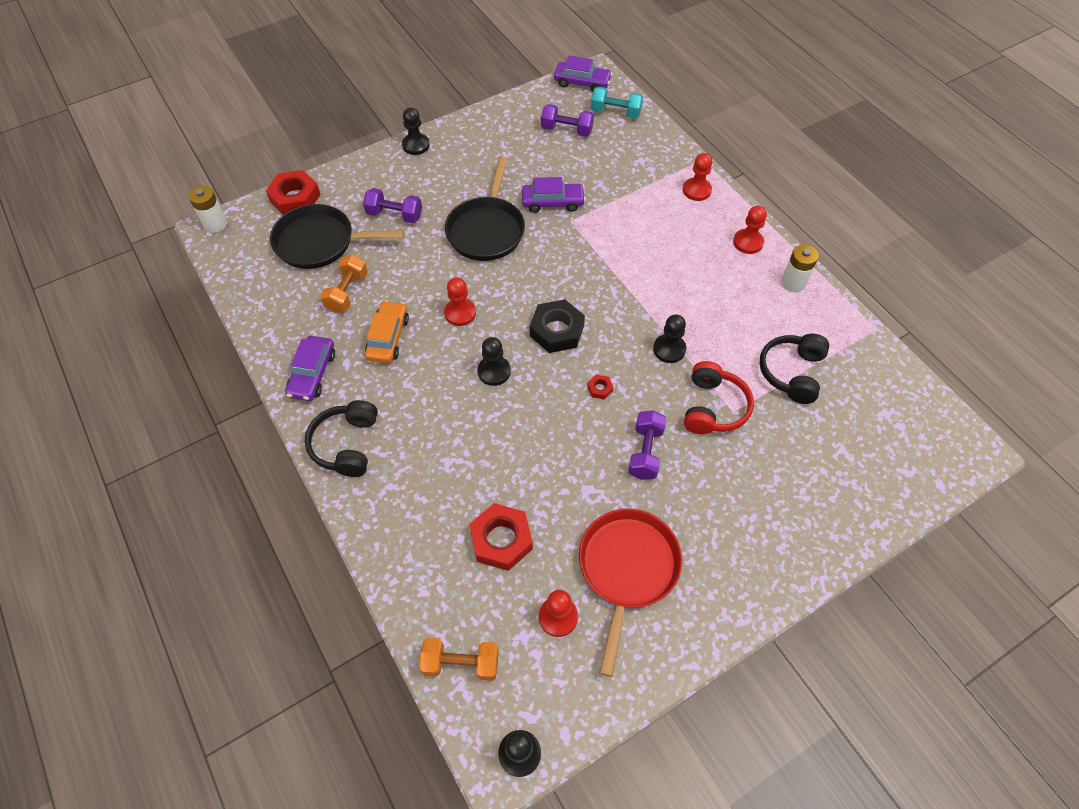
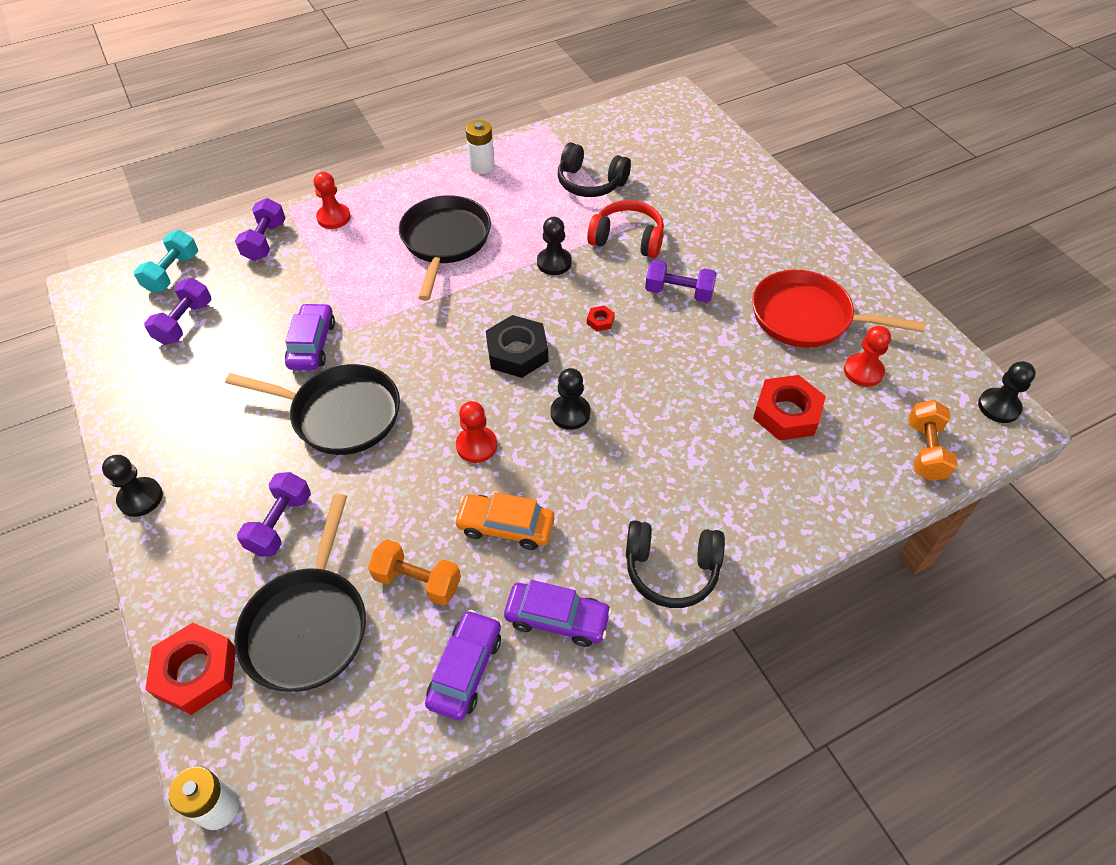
camera: 85 degrees left, 5 degrees down
(582, 82) = (97, 301): purple car -> purple car (465, 669)
(659, 155) = (265, 241): none -> purple dumbbell
(682, 267) = (445, 241): none -> black pan
(748, 242) = (421, 189): red pawn -> none

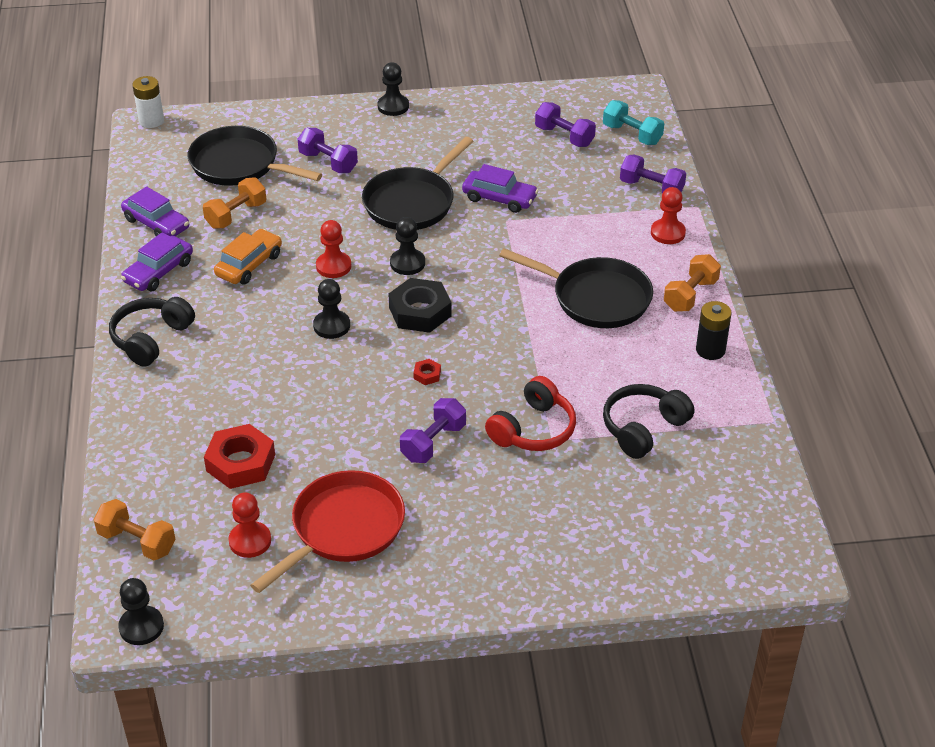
camera: 110 degrees right, 10 degrees down
(196, 672) = (241, 119): red nut -> none
(417, 189) = (690, 295): none -> orange dumbbell
(482, 166) = (710, 350): white battery -> black battery
(554, 262) = (525, 365): black pawn -> black pawn (407, 263)

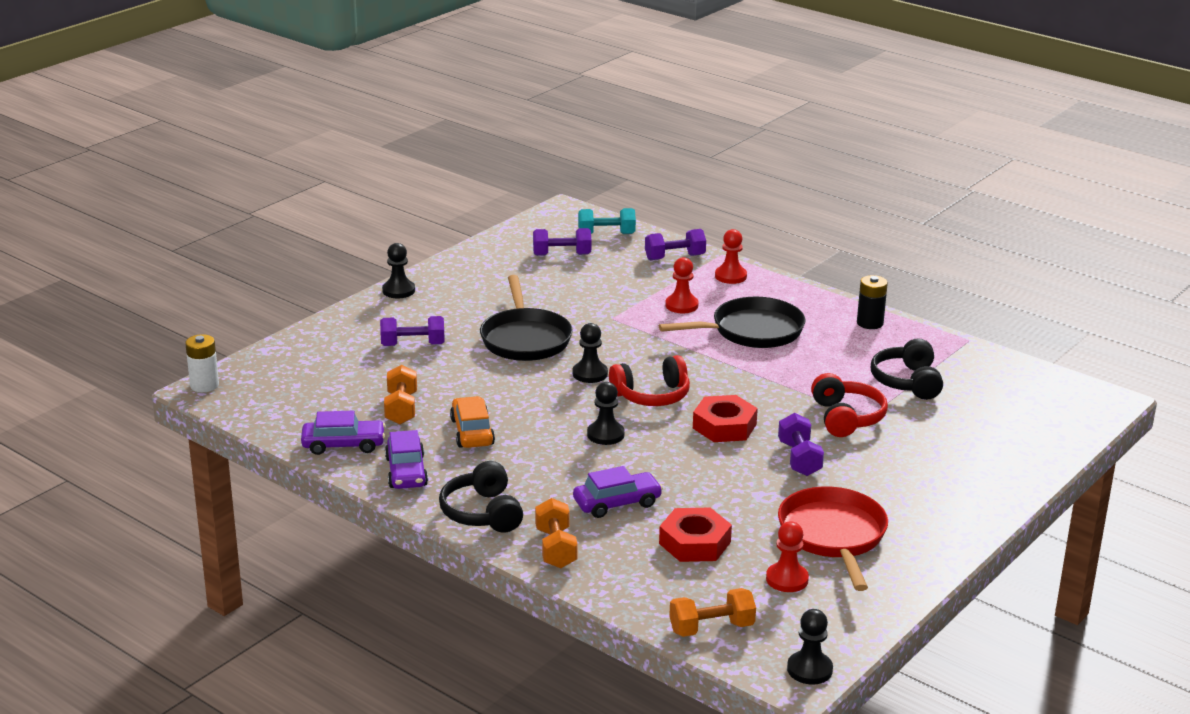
camera: 45 degrees left, 15 degrees down
(239, 165) = (341, 378): black pan -> none
(333, 266) = (539, 401): red pawn -> red pawn (681, 305)
(420, 312) = (652, 395): black nut -> red headphones
(427, 375) = (724, 426): red nut -> red nut, size x2.26
(499, 198) = (583, 308): purple car -> purple car (617, 503)
(690, 295) = (806, 301): orange dumbbell -> orange dumbbell (555, 548)

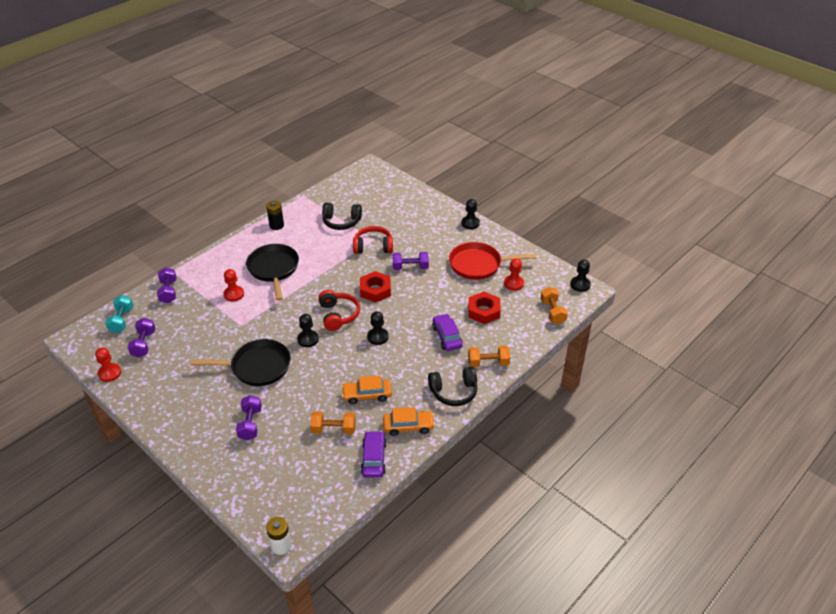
camera: 85 degrees left, 15 degrees up
(398, 290) = (167, 432): black pawn -> black pawn (470, 223)
(406, 472) = (408, 426): purple car -> orange car
(730, 276) = (203, 270): red pawn -> red pawn (109, 373)

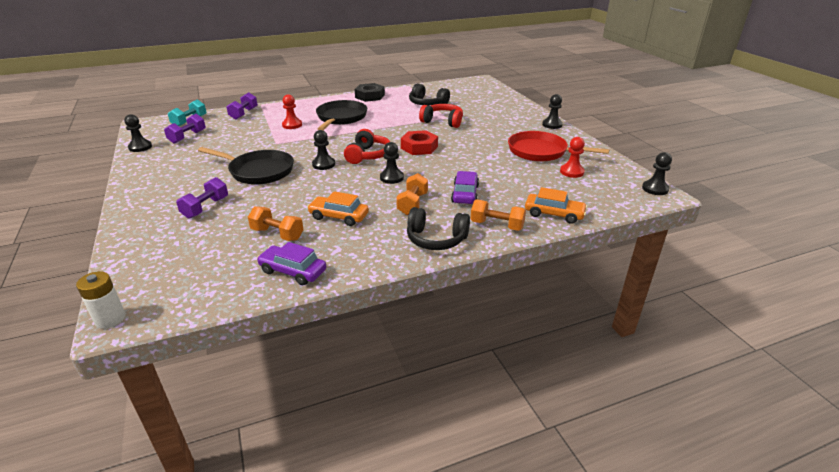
camera: 25 degrees right, 10 degrees down
(109, 373) = (140, 147): red pawn -> black pawn
(276, 225) = (370, 96): black battery -> black nut
(374, 458) = (293, 271): purple car -> purple car turned 90 degrees counterclockwise
(408, 426) = (358, 254): orange car -> orange car (554, 214)
(410, 267) = (467, 140): purple dumbbell -> none
(483, 311) = (522, 184): red nut -> none
(552, 312) = (606, 203): orange dumbbell -> orange dumbbell (412, 204)

